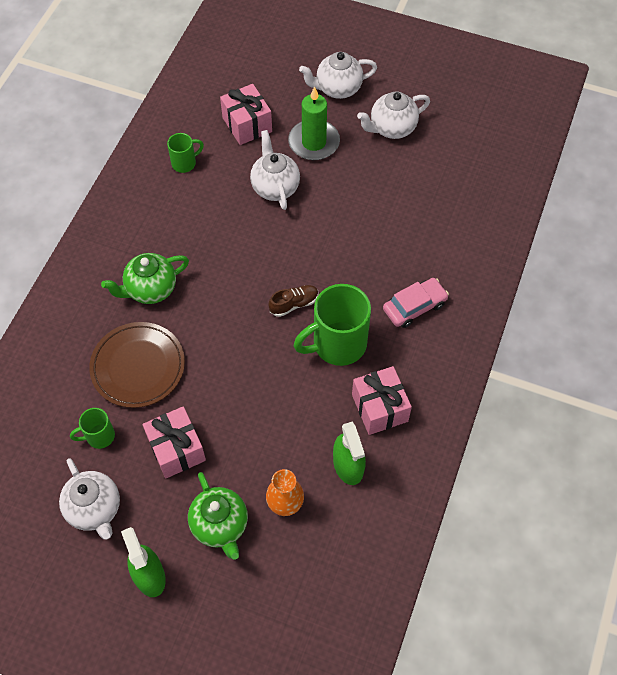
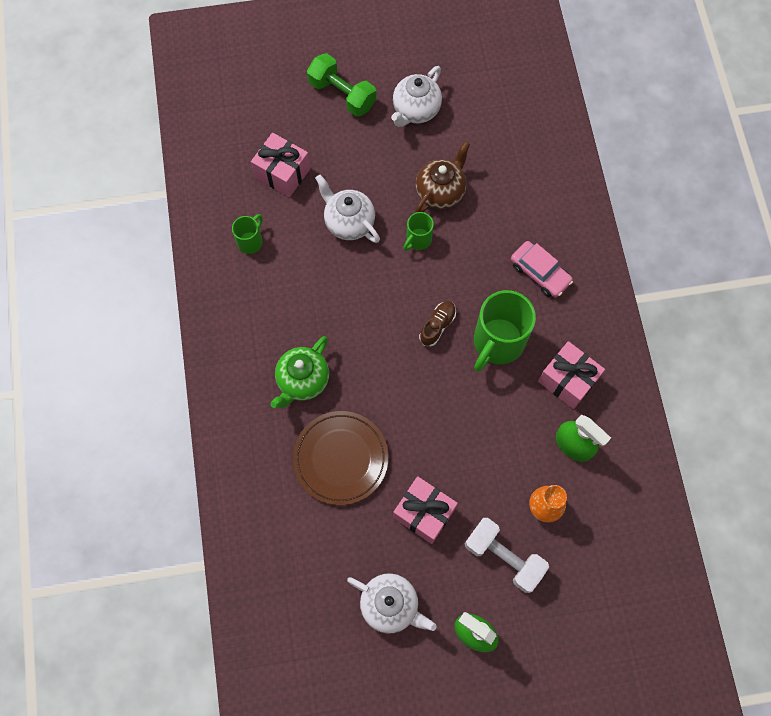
camera: 30 degrees left, 10 degrees up
(99, 436) = (350, 540): green mug -> green mug (418, 239)
(220, 525) = (504, 557): green teapot -> white dumbbell
(314, 142) = (355, 160): green candle -> none
(337, 89) = (342, 94): white teapot -> green dumbbell
(370, 200) = (440, 192): none -> brown teapot
(414, 307) = (540, 273): pink car -> pink car turned 105 degrees clockwise

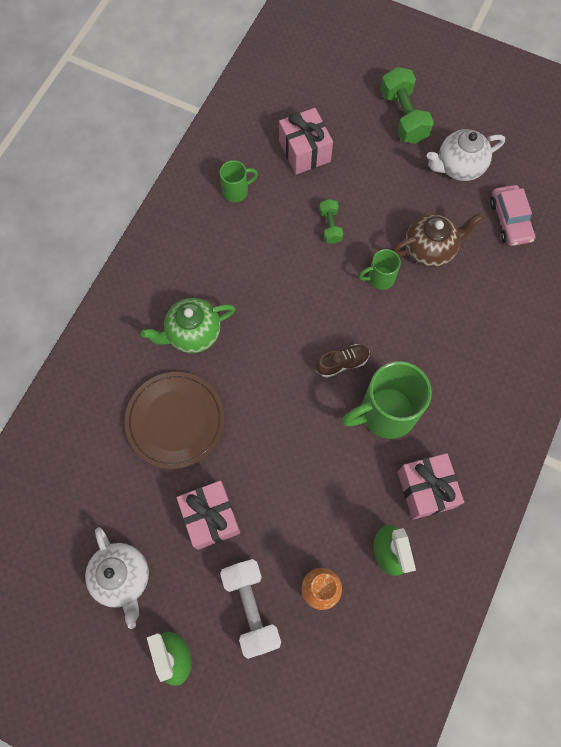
camera: 35 degrees right, 0 degrees up
(349, 222) = (330, 226): white teapot -> green dumbbell
(540, 273) = (470, 376): pink car -> pink car (510, 220)

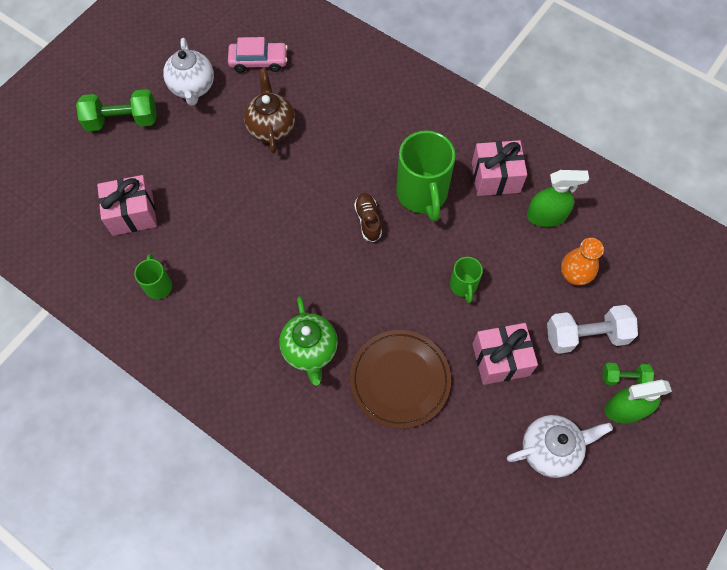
camera: 80 degrees left, 5 degrees down
(330, 226) = (224, 205): green dumbbell -> green dumbbell (624, 377)
(380, 278) = (290, 174): green mug -> green mug (463, 286)

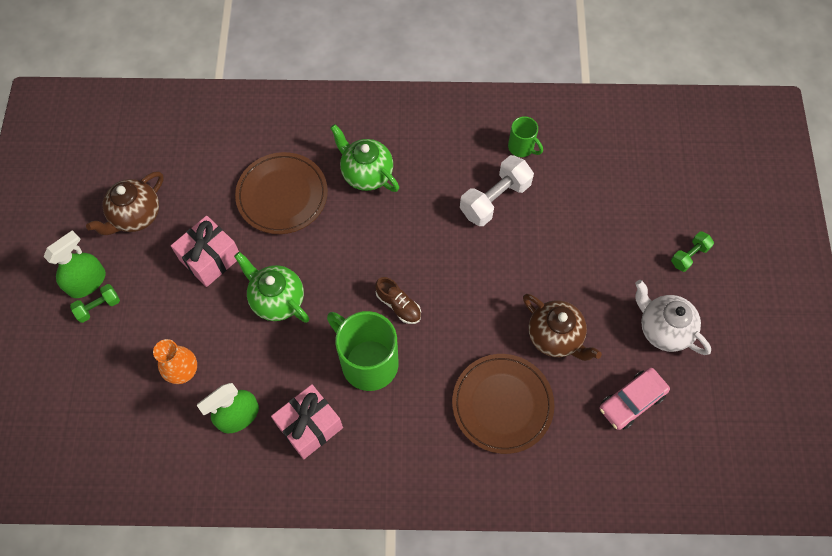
camera: 145 degrees right, 0 degrees up
(122, 121) = (689, 255): green dumbbell -> green dumbbell, size x0.55
(132, 214) = (596, 185): pink gift -> none
(347, 110) = (502, 404): none -> brown plate
(463, 286) = (277, 300): green mug -> green teapot
(550, 449) = (136, 216): white teapot -> brown teapot
(586, 335) = (147, 323): white dumbbell -> white dumbbell (495, 199)

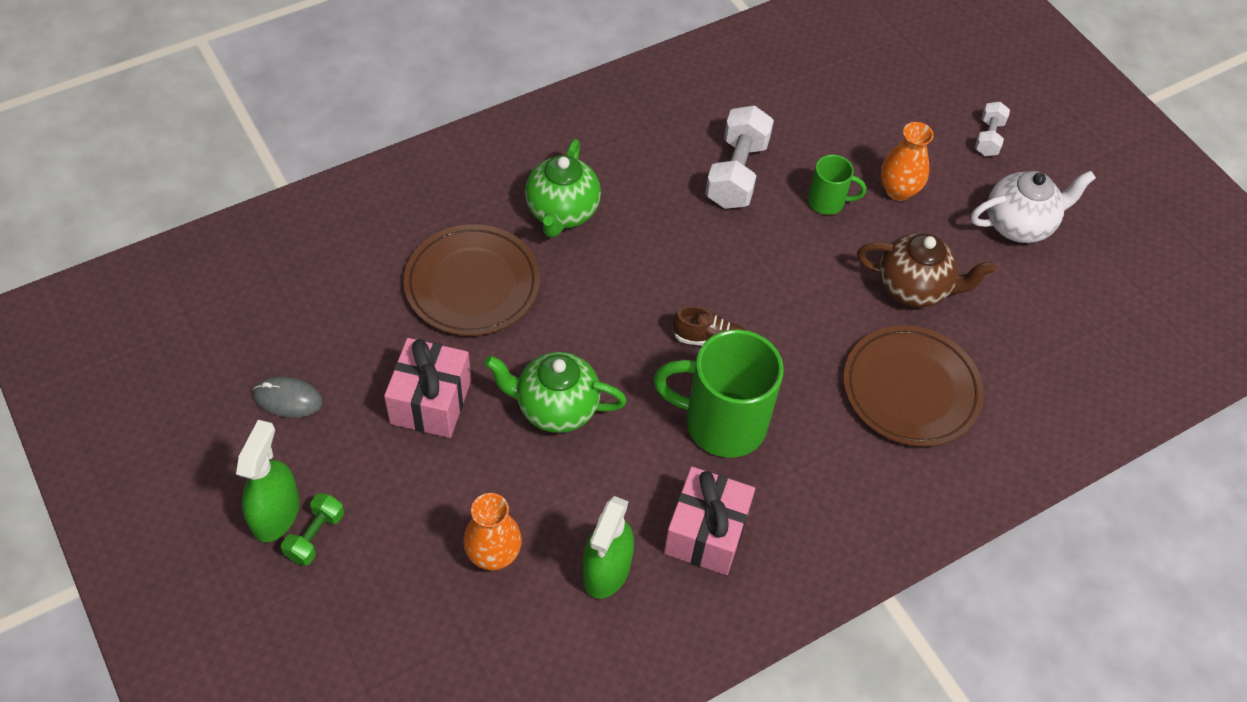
camera: 35 degrees left, 10 degrees down
(136, 216) = (288, 399): brown teapot -> grey mouse
(366, 174) = (562, 213): green teapot -> green teapot turned 90 degrees counterclockwise
(521, 147) = (725, 105): green mug -> green mug (827, 202)
(595, 263) = (898, 190): none -> orange vase
(631, 401) = (1043, 315): pink car -> none
(663, 329) = (1019, 225): white teapot -> white teapot turned 150 degrees clockwise
(689, 255) = (988, 138): green dumbbell -> white dumbbell

